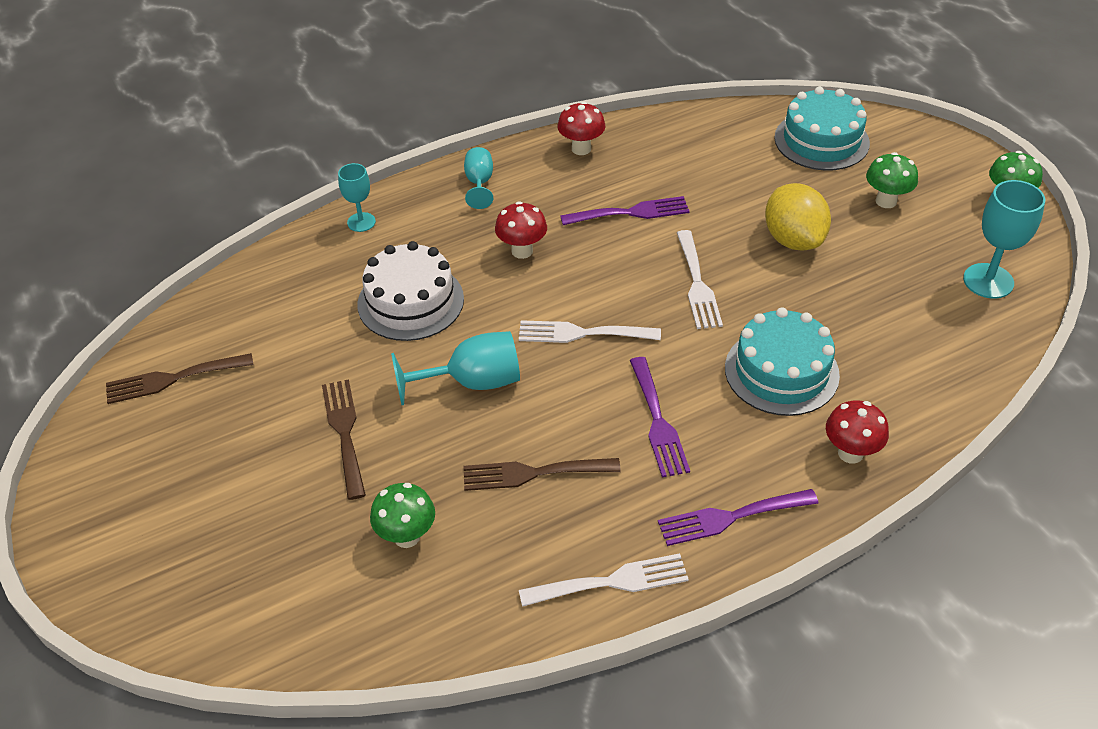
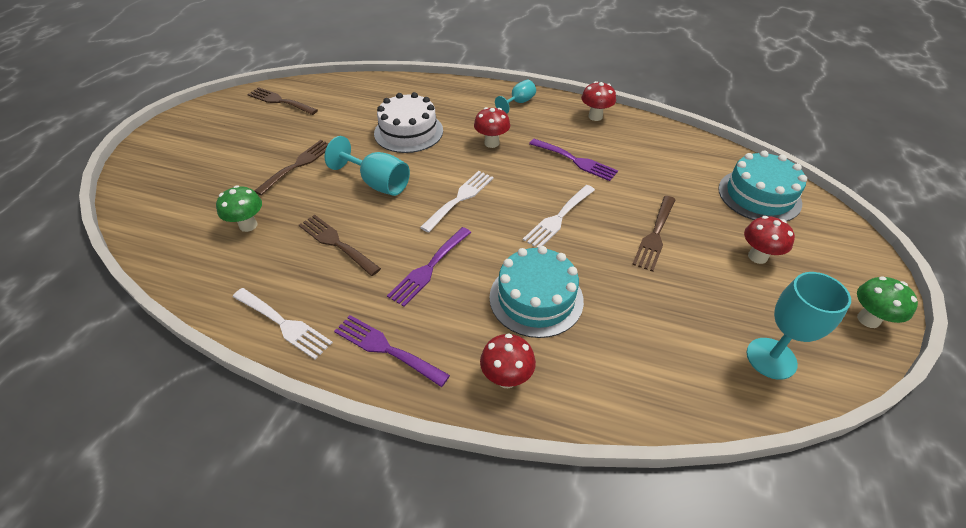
camera: 45 degrees right, 0 degrees up
(361, 222) = (441, 88): turquoise goblet -> none
(582, 333) = (460, 198): white fork -> white fork turned 75 degrees clockwise
(793, 239) = (655, 235): yellow lemon -> brown fork
(886, 201) = (757, 256): green mushroom -> red mushroom

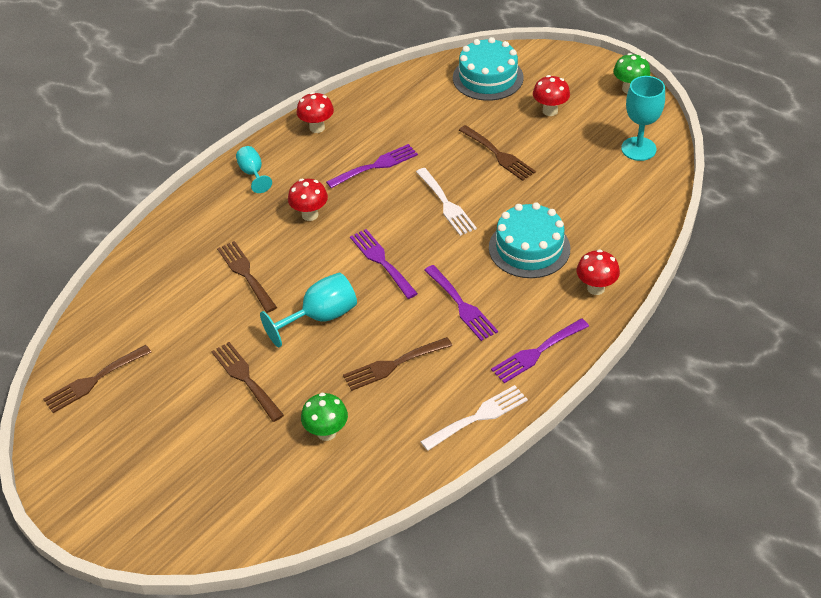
camera: 65 degrees left, 0 degrees up
(408, 132) = (245, 274): white cake -> brown fork
(460, 198) = (381, 261): white fork -> purple fork

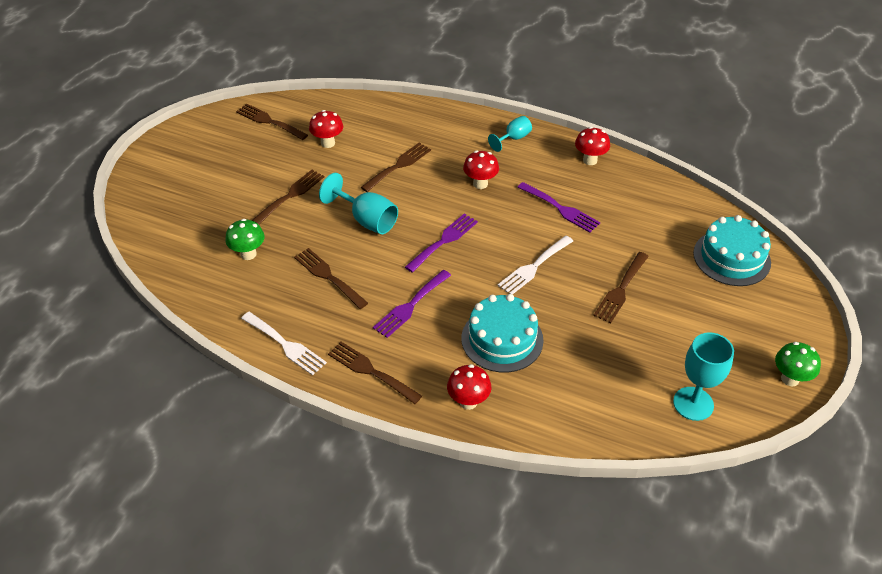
camera: 70 degrees right, 0 degrees up
(537, 352) = (371, 371): purple fork -> brown fork
(550, 111) = (710, 316): red mushroom -> red mushroom (328, 143)

